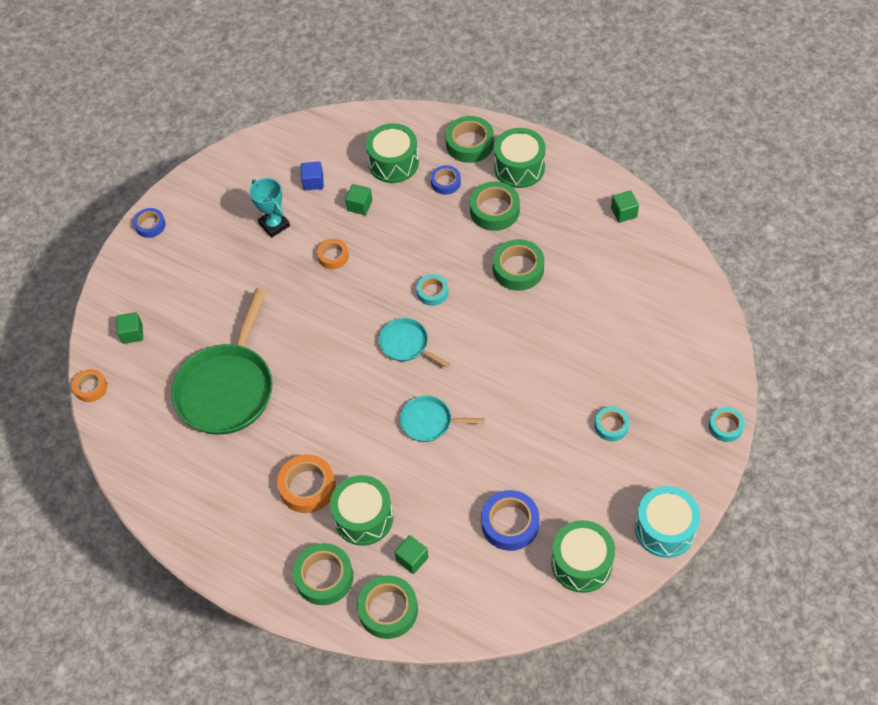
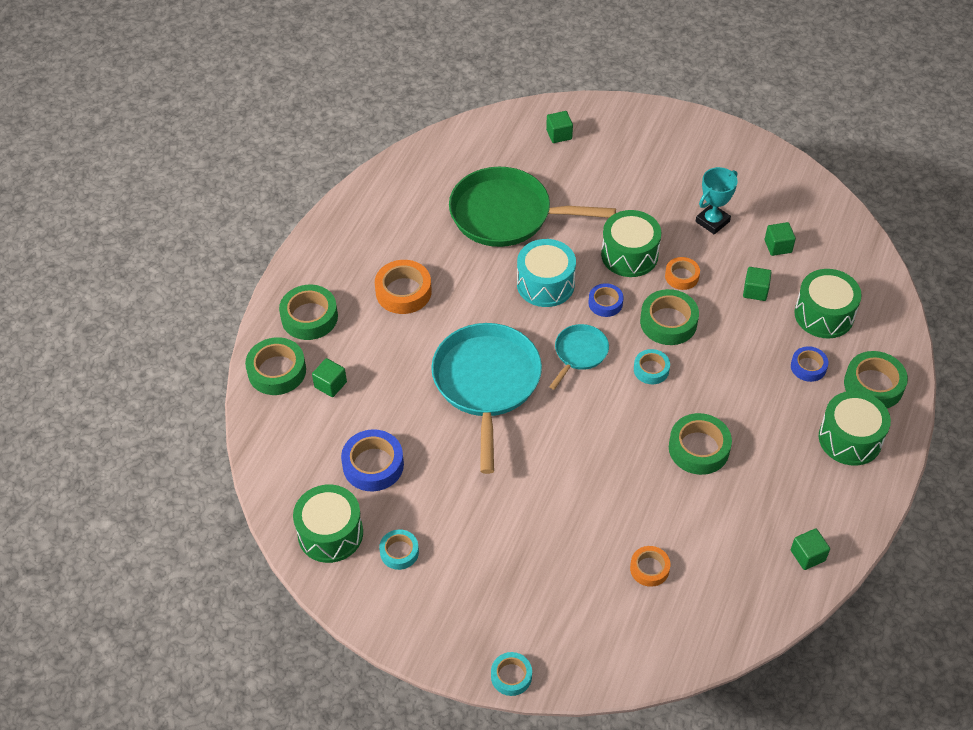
camera: 80 degrees right, 5 degrees down
(91, 388) = (495, 117): orange tape -> orange tape (649, 569)
(150, 225) = (690, 125): blue tape -> blue tape (605, 303)
(313, 182) = (778, 246): blue cube -> green cube
(363, 517) = (373, 340): green drum -> green drum (629, 255)
(429, 422) = (486, 383): turquoise pan -> turquoise pan, size x2.01
(494, 210) = (779, 418): green tape -> green tape (668, 322)
(611, 426) = (499, 554): turquoise tape -> turquoise tape (399, 552)
(665, 529) = (374, 613): turquoise drum -> turquoise drum (545, 284)

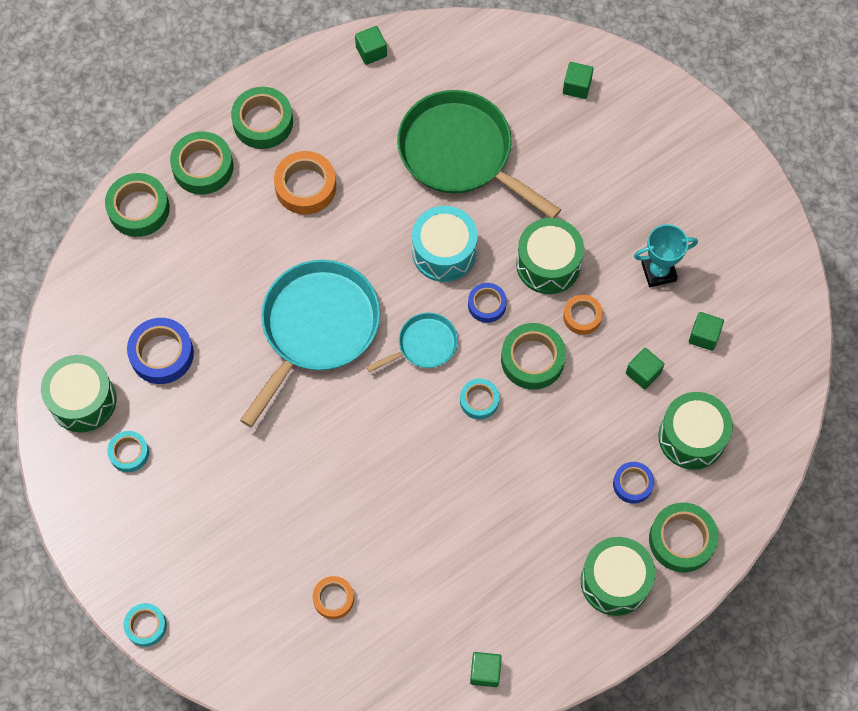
camera: 30 degrees right, 15 degrees up
(330, 384) = (177, 250): green cube -> green cube (371, 52)
(699, 448) = (464, 508): green tape -> green tape (263, 122)

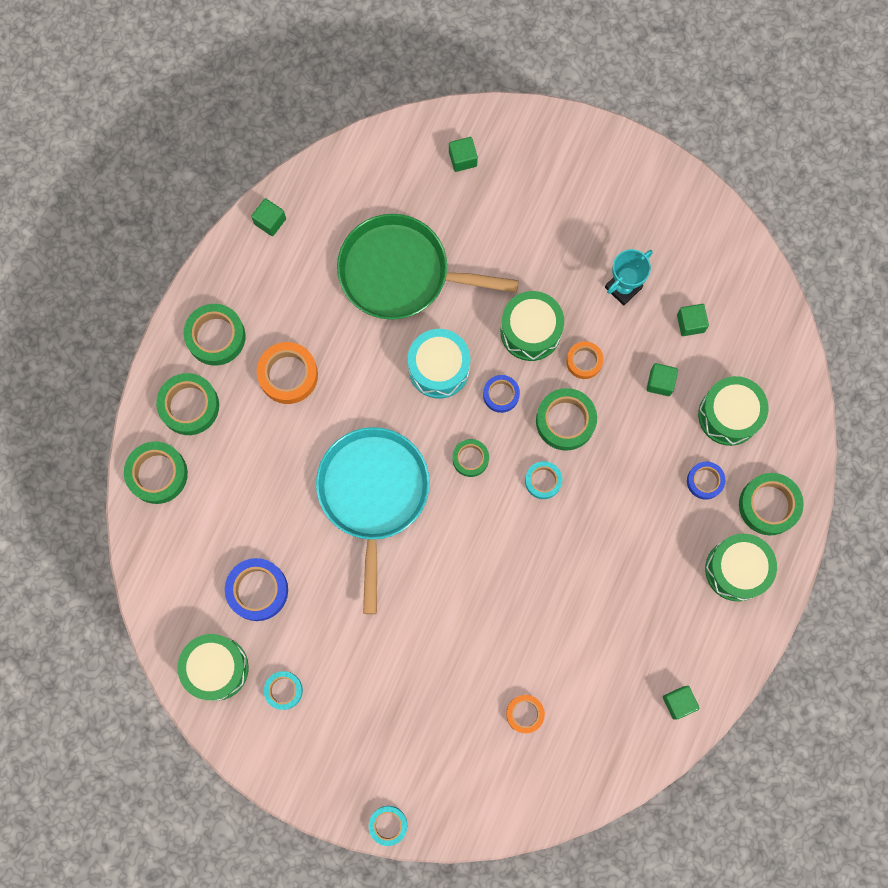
camera: 30 degrees left, 10 degrees up
(424, 345) = (470, 459): turquoise pan -> green tape

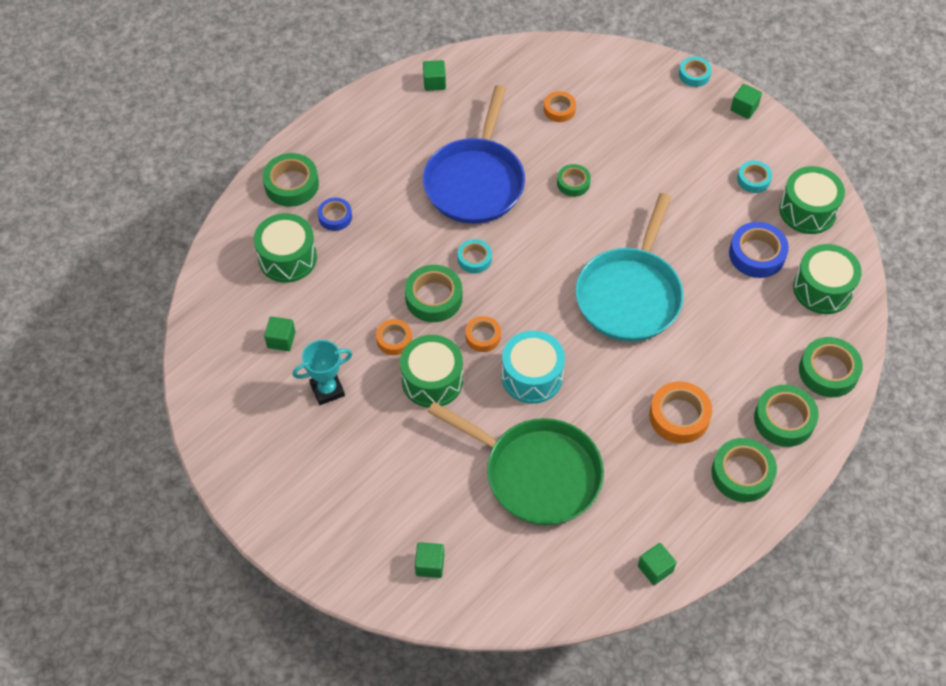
camera: 160 degrees left, 20 degrees down
(470, 459) = (532, 295): green tape -> green tape (573, 183)
(501, 395) = (483, 336): blue tape -> orange tape
(579, 579) = (475, 181): none -> blue pan
(660, 382) = (334, 301): green cube -> green cube (744, 108)
(736, 569) = (343, 150): green drum -> green drum (822, 289)

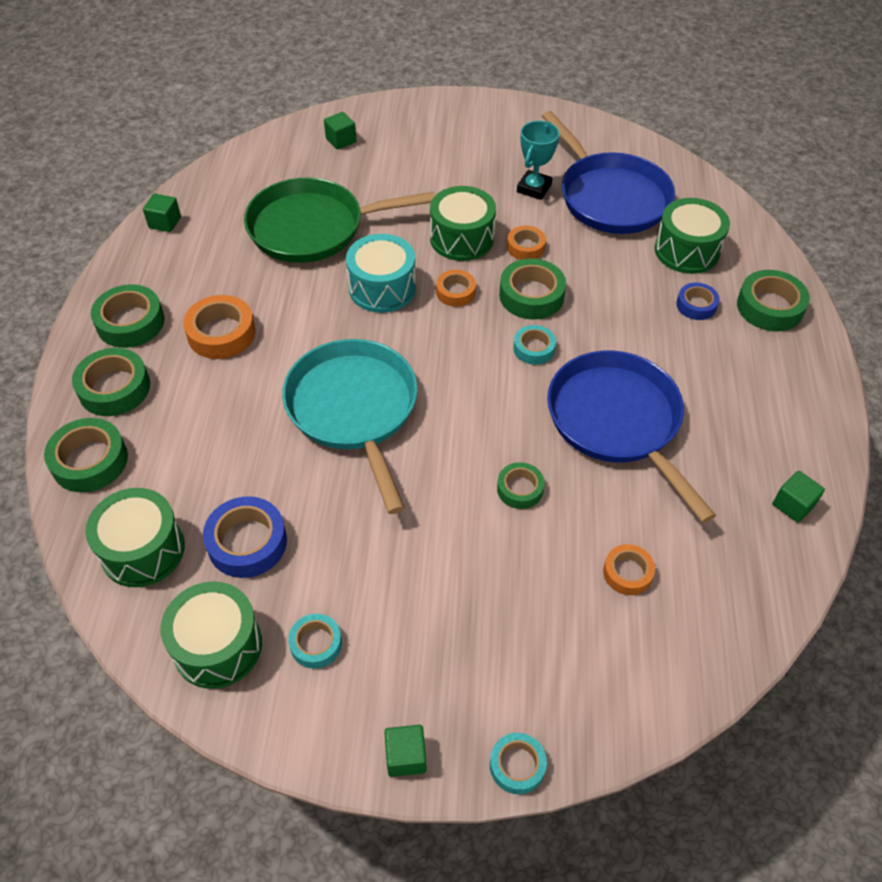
camera: 140 degrees right, 5 degrees down
(281, 340) = (610, 197): green cube -> blue pan

